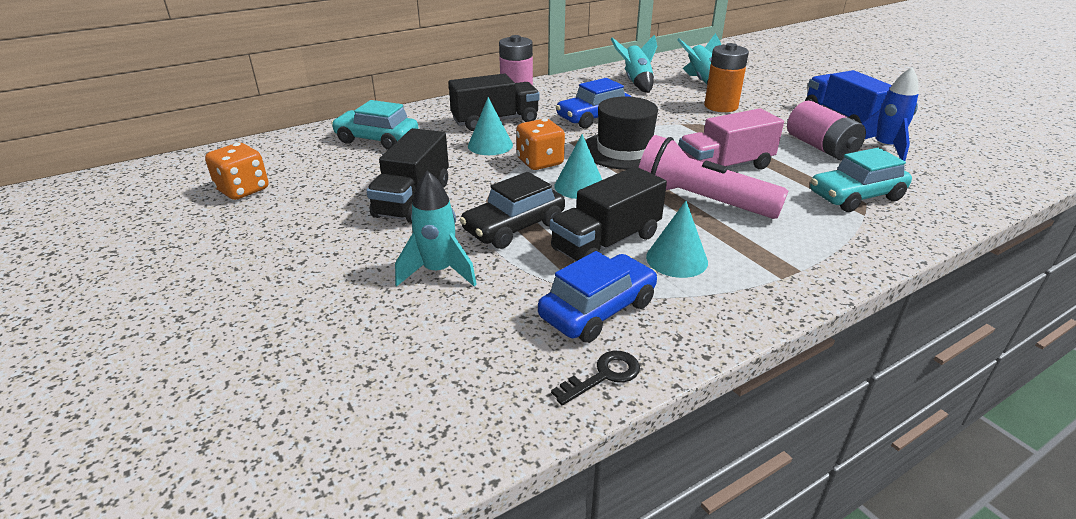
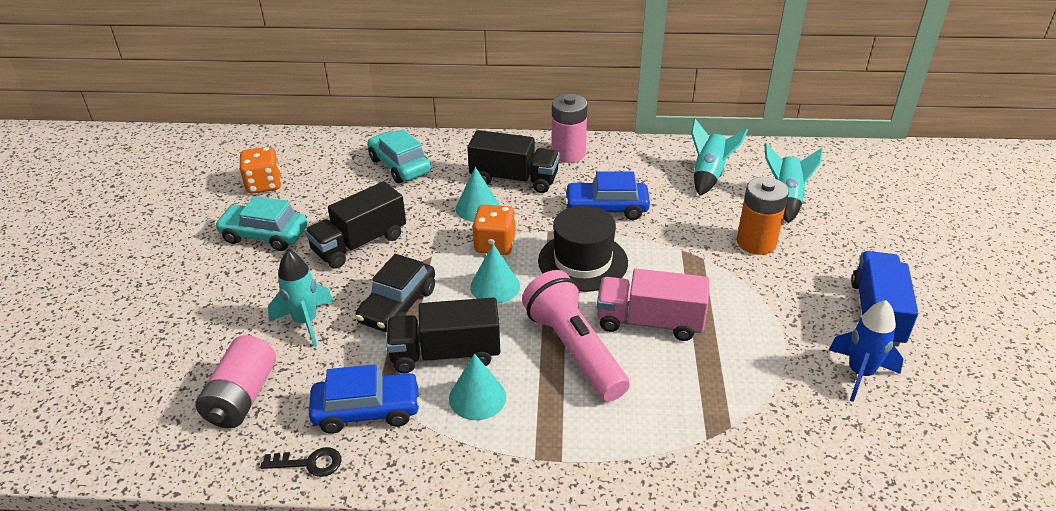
camera: 35 degrees right, 5 degrees up
(514, 227) = (398, 306): black car -> black car turned 60 degrees counterclockwise
(820, 147) = (786, 341): pink battery -> pink battery (242, 397)
(855, 196) = (729, 415): turquoise car -> turquoise car (264, 235)

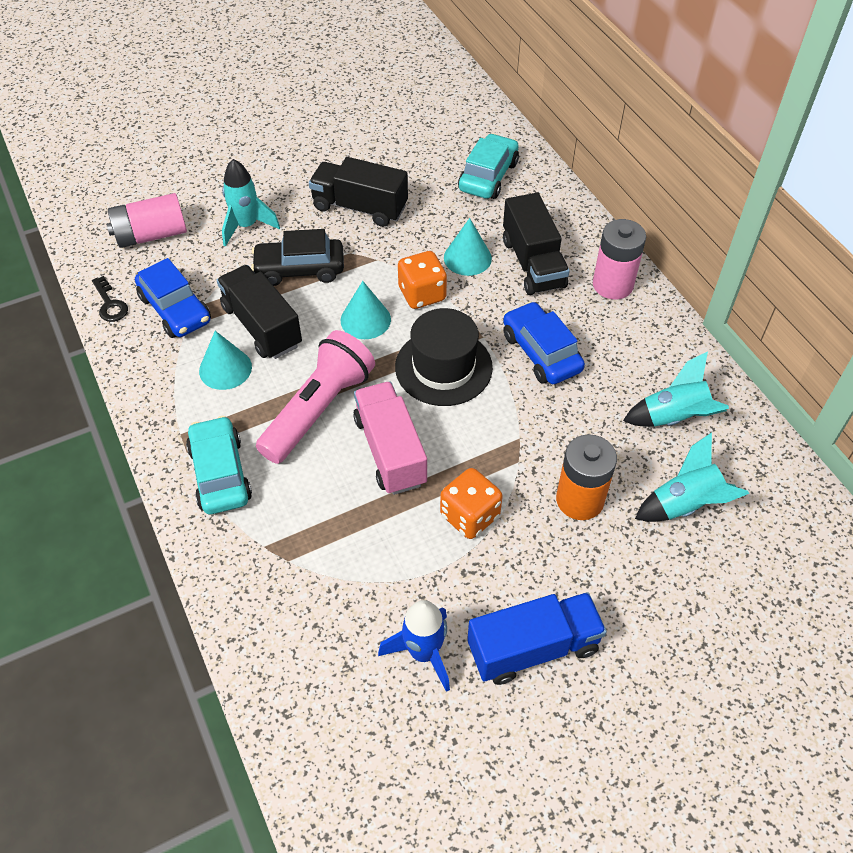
camera: 60 degrees right, 15 degrees up
(264, 185) = (393, 111): orange dice -> orange dice (470, 516)
(264, 235) = (329, 148): turquoise car -> turquoise car (220, 474)

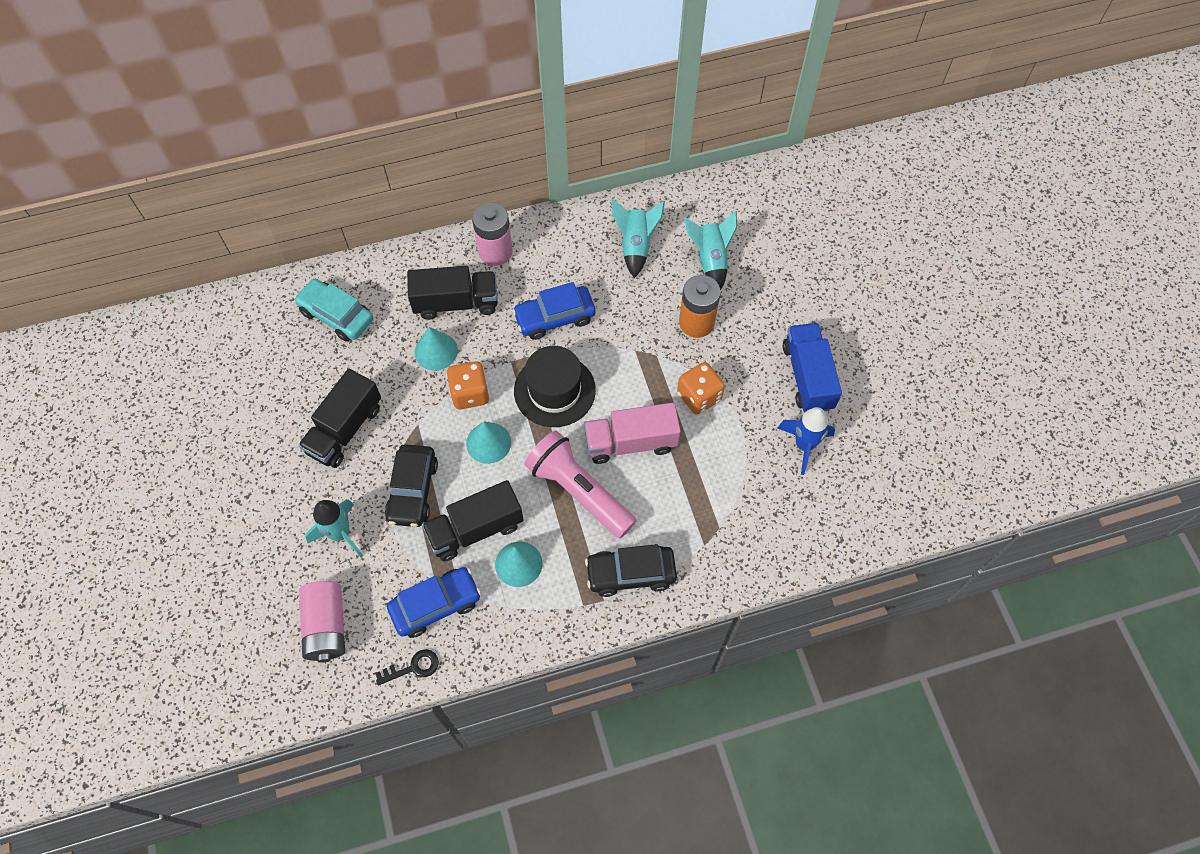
camera: 80 degrees left, 10 degrees up
(220, 474) = (630, 574): turquoise car -> black car

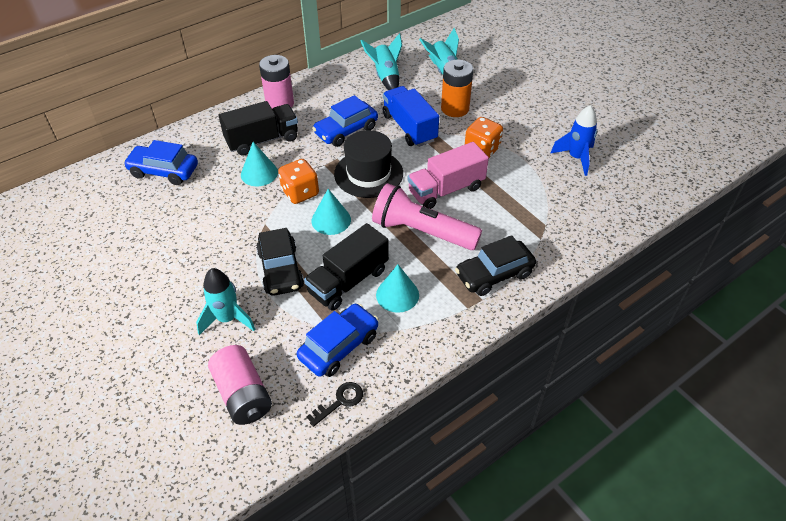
camera: 20 degrees left, 15 degrees down
(336, 316) = (164, 171): turquoise car -> blue car
(345, 429) = (201, 243): black truck -> none
(807, 377) = (553, 119): blue truck -> blue truck (409, 128)

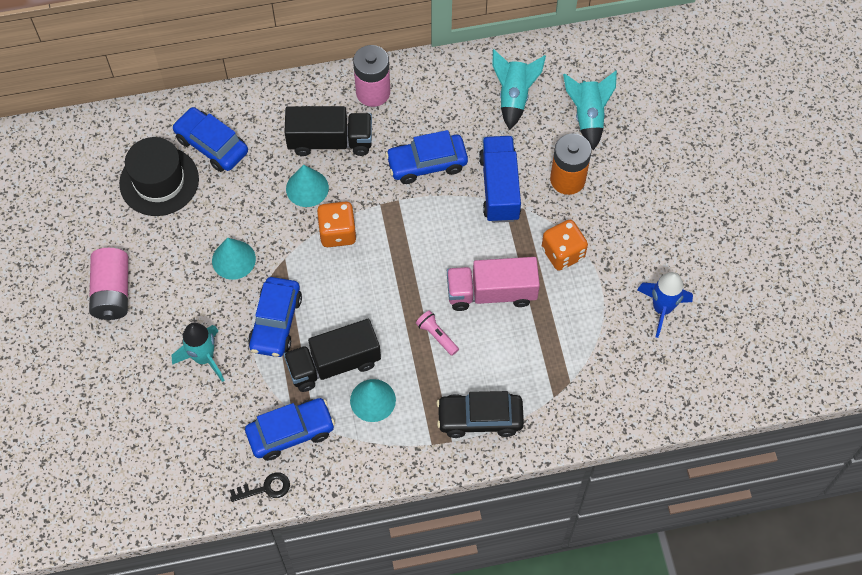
camera: 25 degrees right, 15 degrees up
(243, 394) = (186, 443): pink battery -> pink battery (112, 292)
(281, 269) = (276, 322): black car -> blue car
(331, 220) = (352, 282): turquoise cone -> turquoise cone (233, 259)
(368, 173) = (421, 236): black hat -> black hat (159, 181)
(422, 231) = (437, 335): pink flashlight -> pink flashlight, size x0.42

